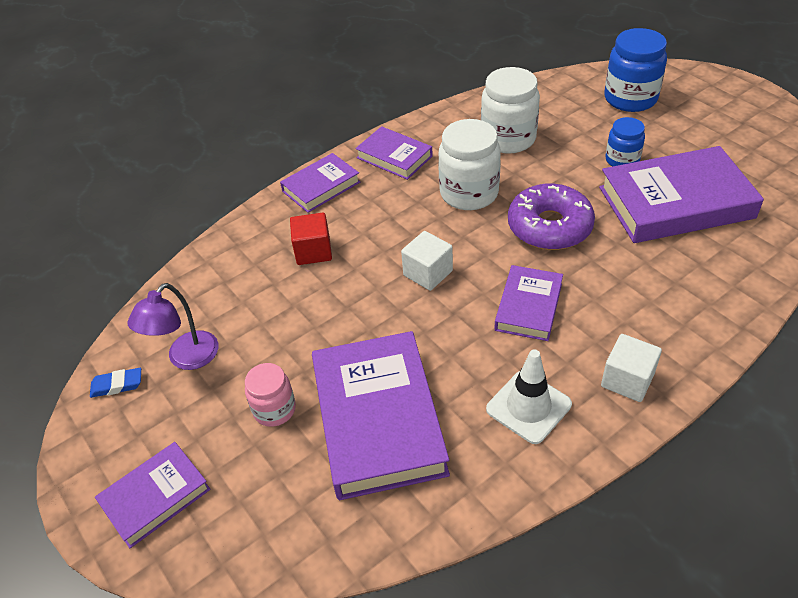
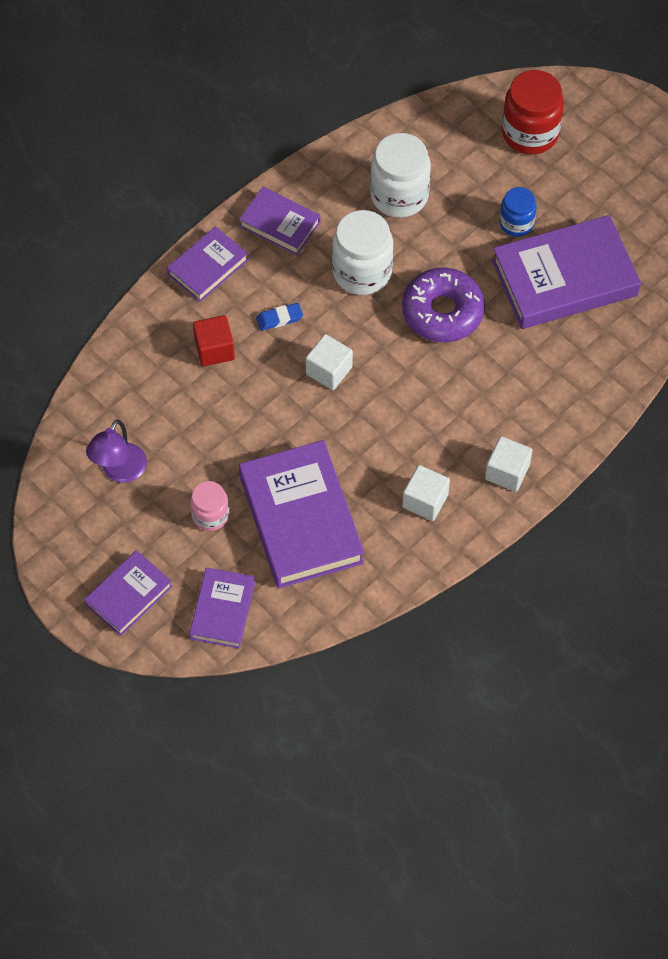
camera: 10 degrees left, 15 degrees up
(117, 385) = (63, 500): blue eraser -> blue eraser (279, 318)
(528, 307) = (423, 403): purple book -> purple book (222, 610)
(528, 407) = (425, 501): white traffic cone -> white cube
(630, 98) = (530, 133): blue jar -> red jar

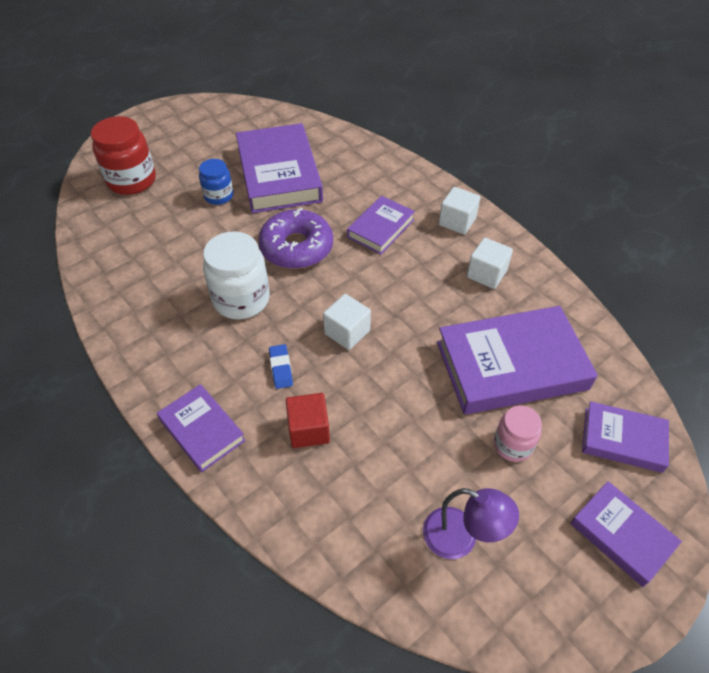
camera: 85 degrees left, 10 degrees down
(280, 224) = (167, 361): purple book -> purple book (380, 228)
(399, 195) = (164, 267): white jar -> none

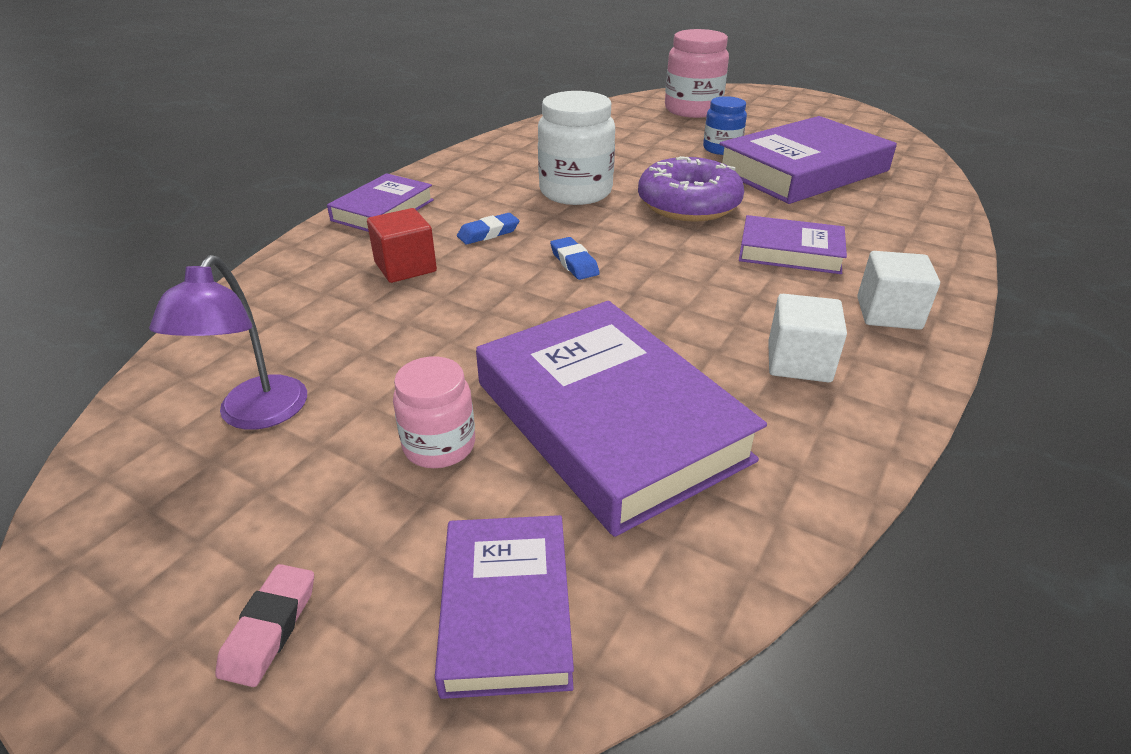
camera: 70 degrees right, 15 degrees down
(132, 180) = (692, 110): red jar -> pink jar
(347, 332) = (574, 263): white cube -> blue eraser
(621, 535) = (270, 628): purple book -> pink eraser

